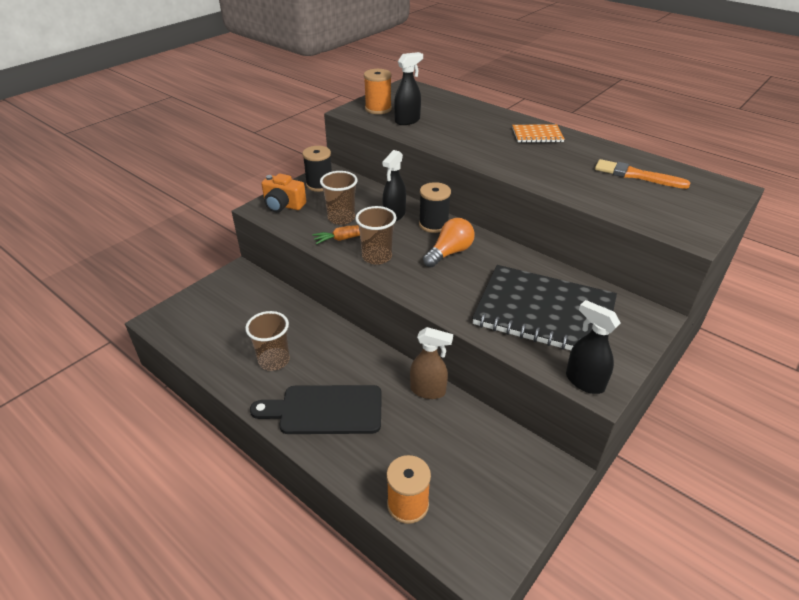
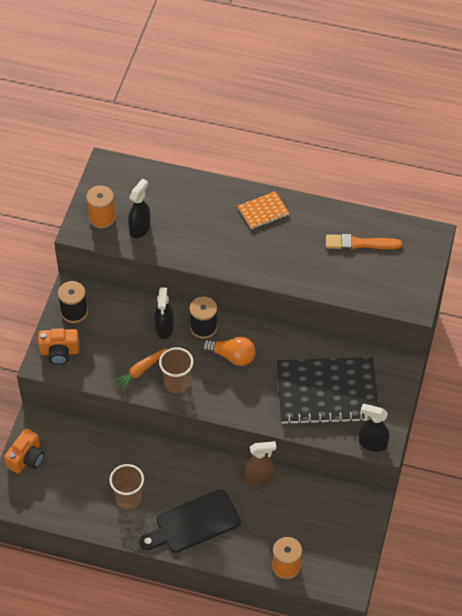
camera: 25 degrees left, 15 degrees up
(207, 295) = (26, 458): none -> orange camera
(341, 218) = (121, 349): brown cup -> none
(449, 253) = (232, 356): orange light bulb -> orange light bulb turned 90 degrees clockwise

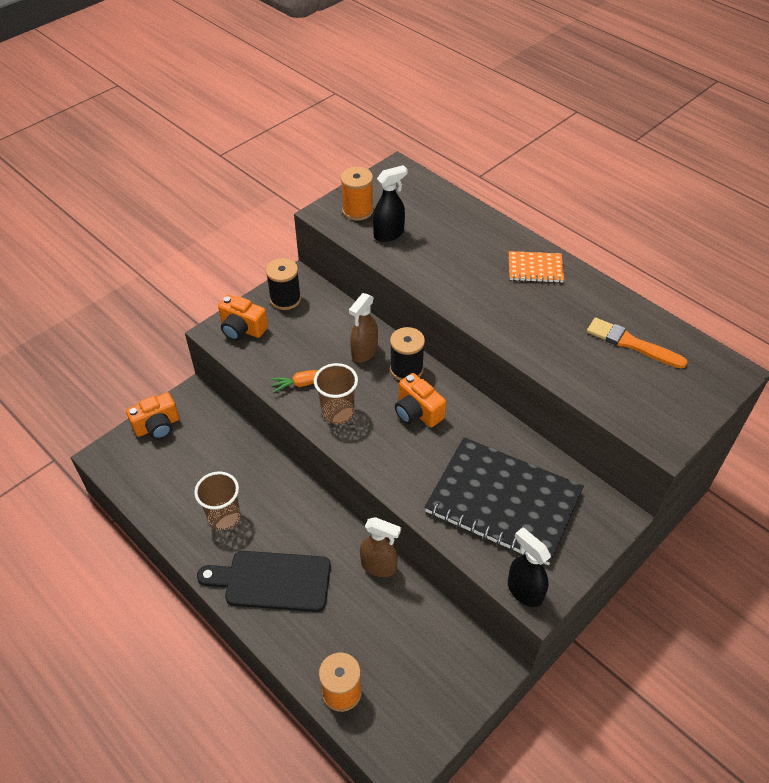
camera: 30 degrees right, 5 degrees down
(164, 328) = (364, 352): black spray bottle -> brown spray bottle
(232, 356) = (417, 412): orange light bulb -> orange camera

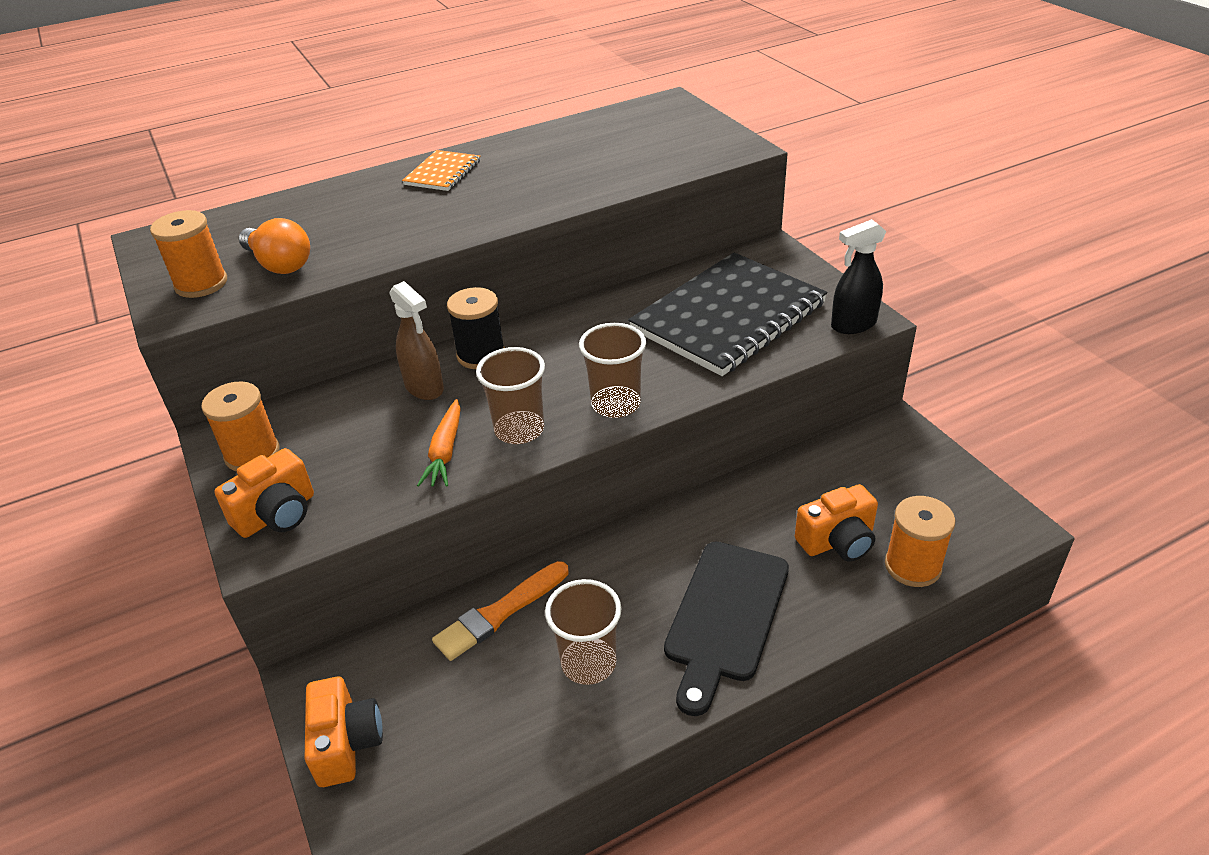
camera: 70 degrees left, 10 degrees down
(285, 299) = (252, 454): black spool -> orange spool
(377, 456) = (616, 404): none -> brown cup
(379, 566) = (734, 497): brown spray bottle -> none
(389, 234) = (279, 264): black spray bottle -> orange light bulb
(417, 412) = (559, 358): orange camera -> orange camera (837, 541)
(632, 344) = (601, 140): orange brush -> orange brush (499, 613)

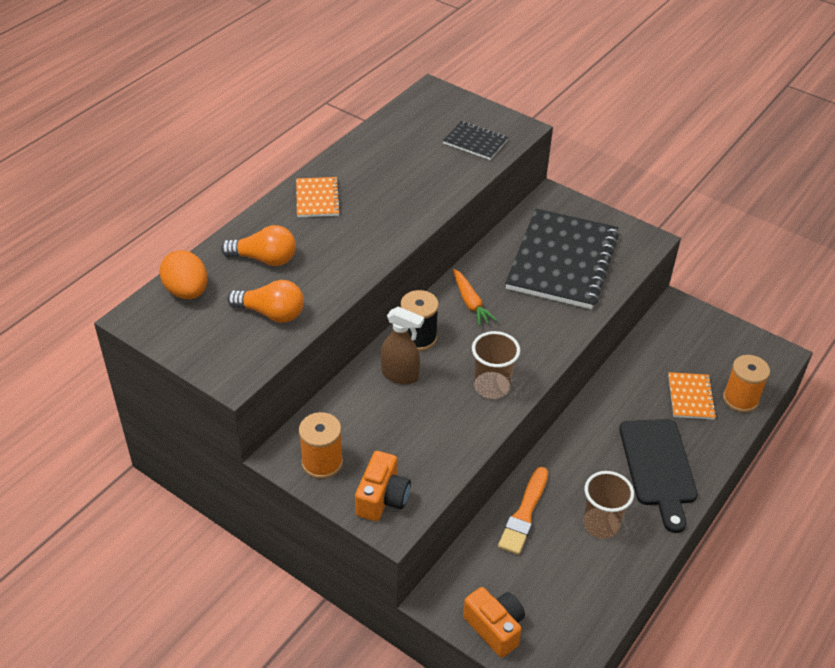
camera: 30 degrees left, 5 degrees up
(201, 284) = (227, 346): orange spool -> none
(222, 227) = (187, 291): none -> orange egg
(329, 214) = (264, 259): none -> orange light bulb
(445, 452) = (456, 418): orange carrot -> orange carrot (470, 302)
(616, 404) = (539, 349): brown cup -> none
(673, 152) = (475, 142): none -> black notebook
(837, 541) = (690, 397): orange camera -> orange notebook
(853, 325) = (644, 247): black spray bottle -> none

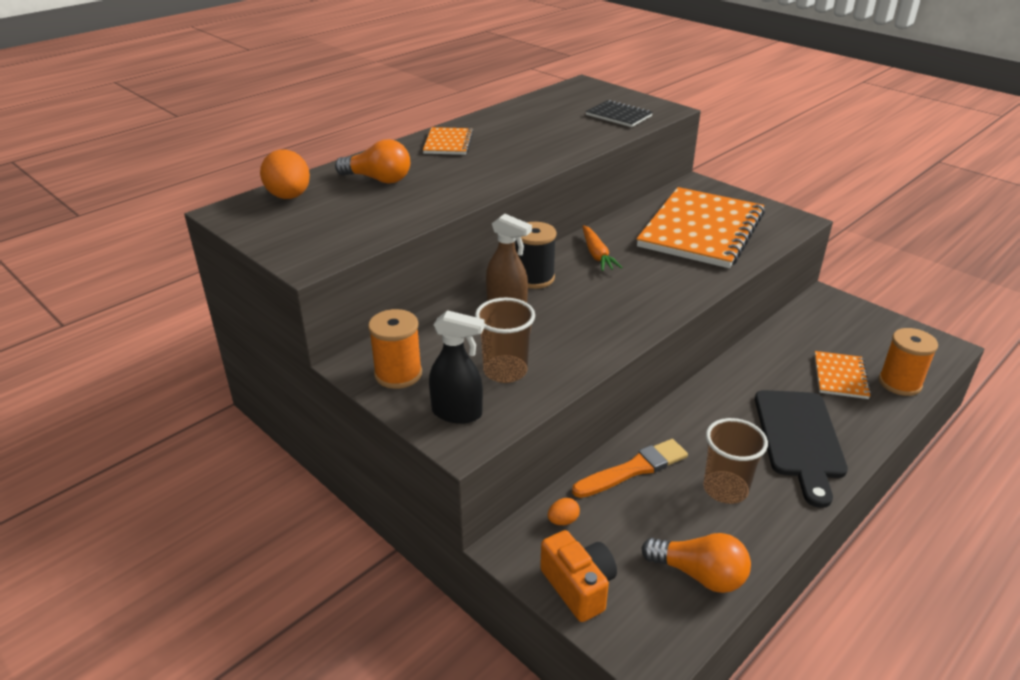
camera: 10 degrees right, 10 degrees down
(271, 313) = (369, 217): orange light bulb -> orange light bulb (699, 574)
(382, 498) = (457, 413): orange camera -> black spray bottle
(473, 570) = (563, 521): none -> orange egg
(492, 387) = (607, 324): brown cup -> brown cup (505, 371)
(524, 514) = (633, 469): orange brush -> orange brush turned 150 degrees counterclockwise
(562, 261) = (701, 230): black notebook -> orange notebook

